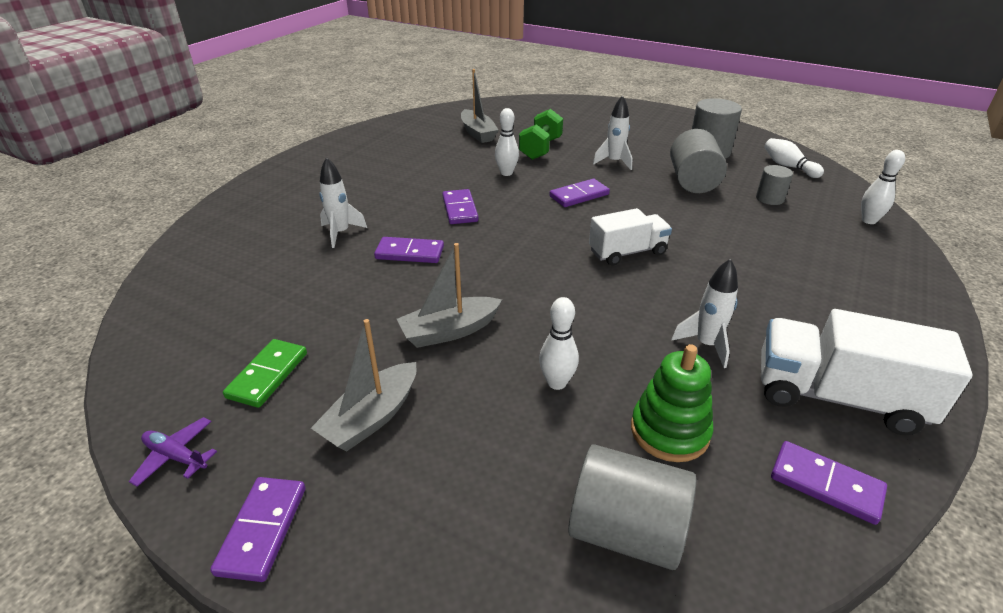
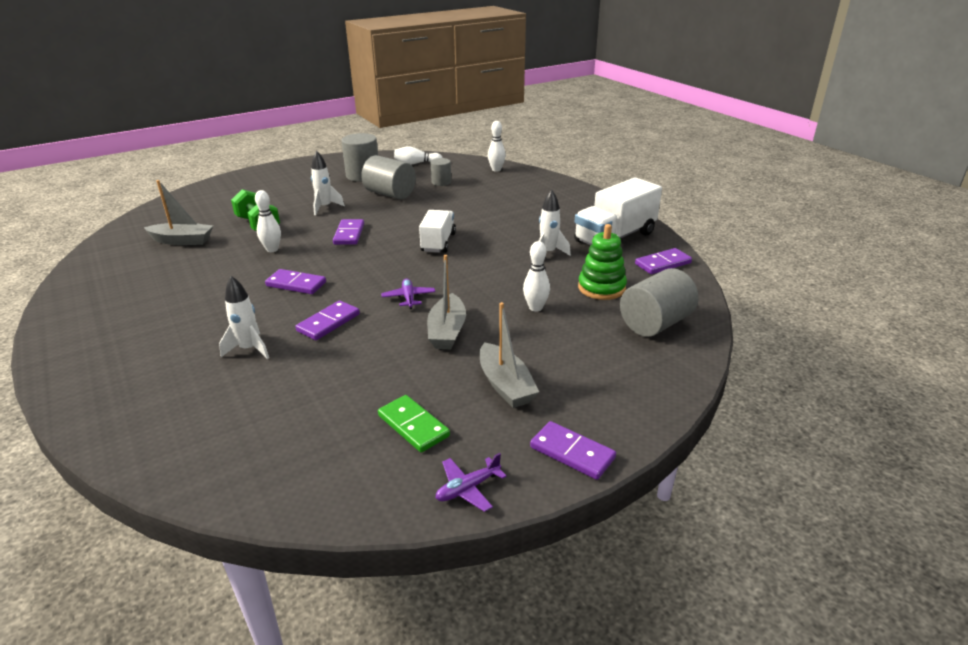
camera: 60 degrees left, 5 degrees down
(493, 279) = (408, 298): none -> purple plane

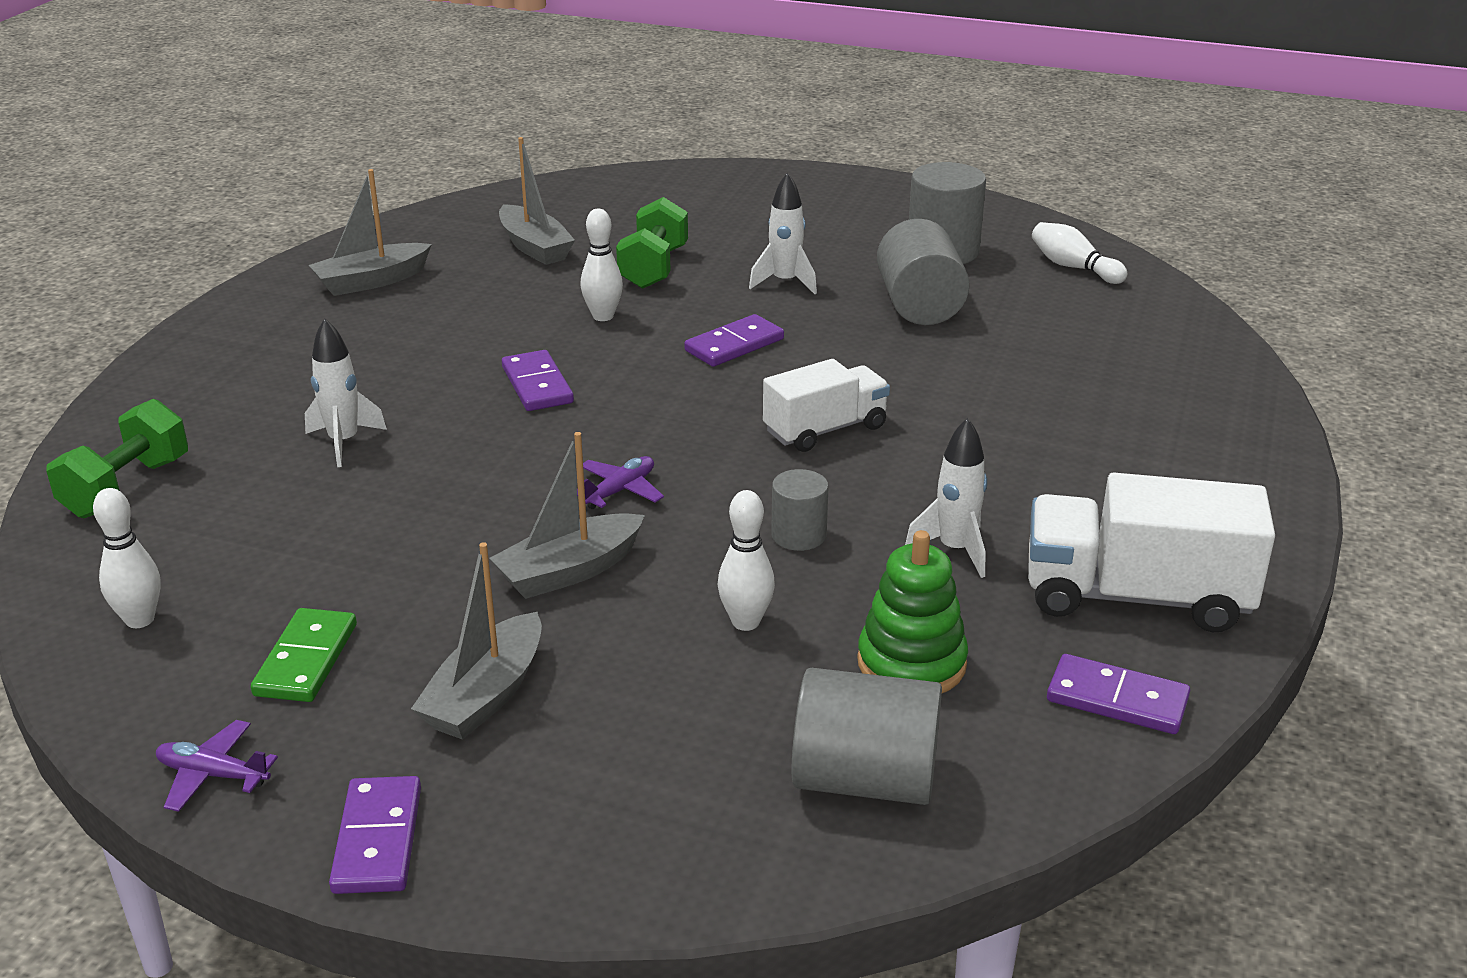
camera: 50 degrees right, 0 degrees up
(119, 289) = (371, 281): none -> grey boat
(165, 433) = (127, 488): none -> green dumbbell
(328, 323) = (472, 463): purple domino -> none
(441, 182) = (1044, 324): grey cylinder -> grey cylinder (798, 535)
(496, 170) = (1195, 347): white bowling pin -> white bowling pin (140, 620)

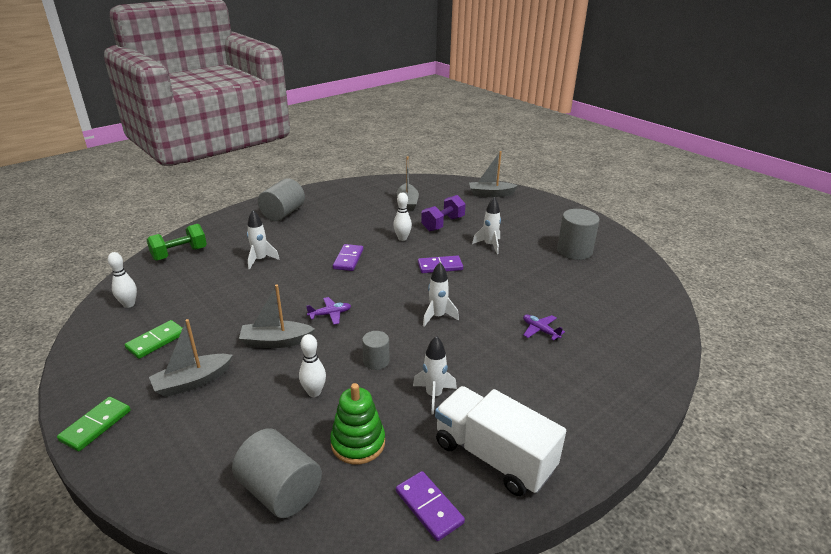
camera: 30 degrees right, 0 degrees up
(213, 775) = (82, 374): purple plane -> purple plane (540, 330)
(371, 281) = (337, 200): grey boat -> grey boat (490, 194)
(378, 839) = (96, 425): purple domino -> green domino
(653, 268) = (443, 224): green dumbbell -> purple dumbbell
(825, 430) = (437, 317): white truck -> white rocket
(919, 306) = (537, 273): grey cylinder -> grey cylinder (283, 213)
(1074, 267) = (631, 276): white bowling pin -> none

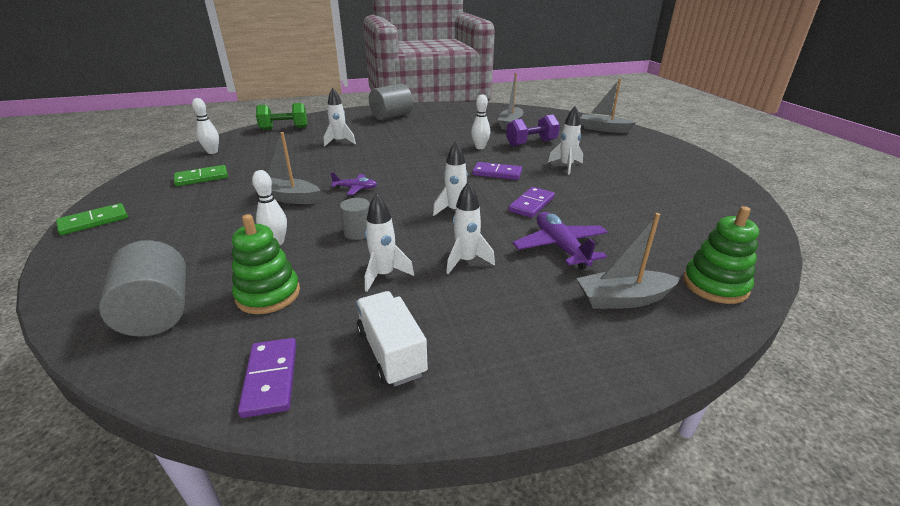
camera: 25 degrees right, 0 degrees up
(192, 382) = (193, 210): grey boat -> grey boat (623, 299)
(348, 259) = (414, 153): purple domino -> purple domino (531, 204)
(484, 363) = (466, 261): none -> white rocket
(493, 456) = (391, 352): white truck -> white truck, size x0.64
(540, 330) = (560, 247): purple plane -> purple plane, size x1.70
(574, 251) = (665, 187): grey cylinder -> none
(653, 334) = (715, 285): none -> green stacking toy

